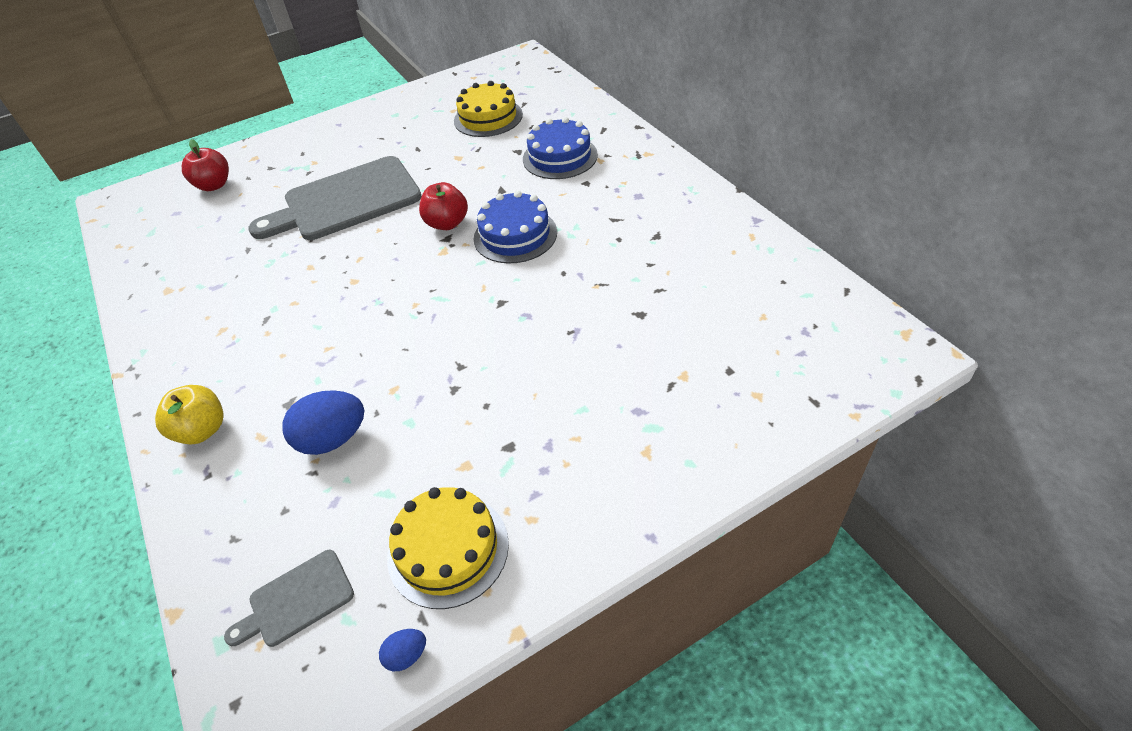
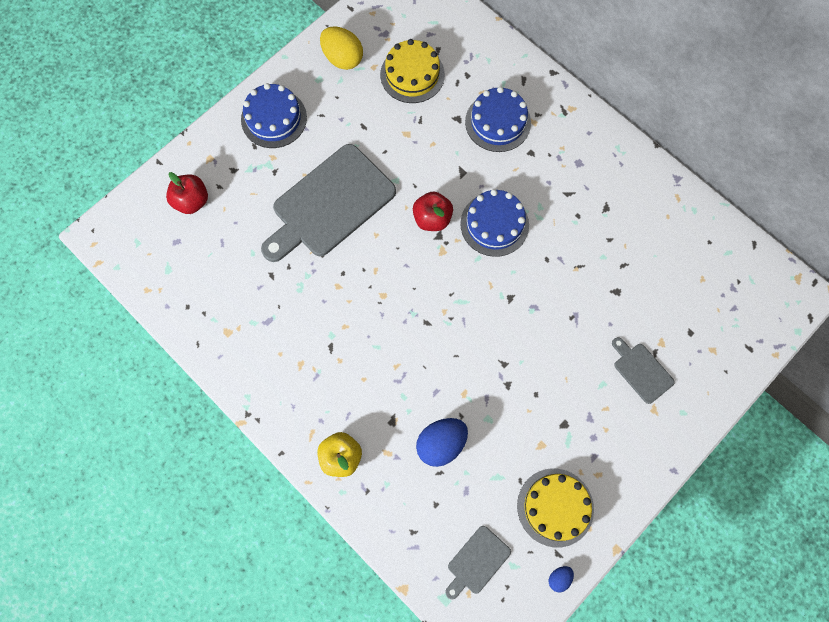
camera: 20 degrees left, 25 degrees up
(334, 136) = (274, 118): none -> blue cake
(426, 103) = (343, 58): none -> yellow egg
(643, 402) = (641, 371): none -> grey cutting board

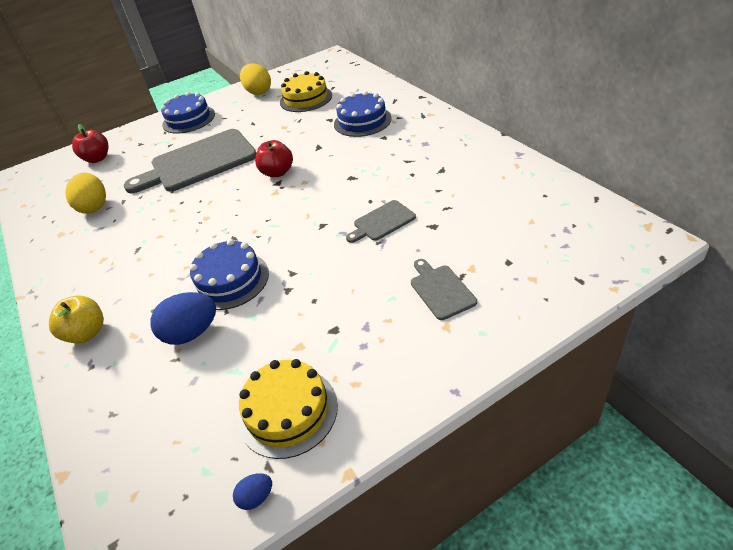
camera: 20 degrees right, 30 degrees down
(242, 287) = (94, 207): none -> yellow egg
(477, 562) = (164, 458): grey cutting board -> grey cutting board (382, 222)
(494, 224) = (331, 177): blue cake -> blue cake (230, 280)

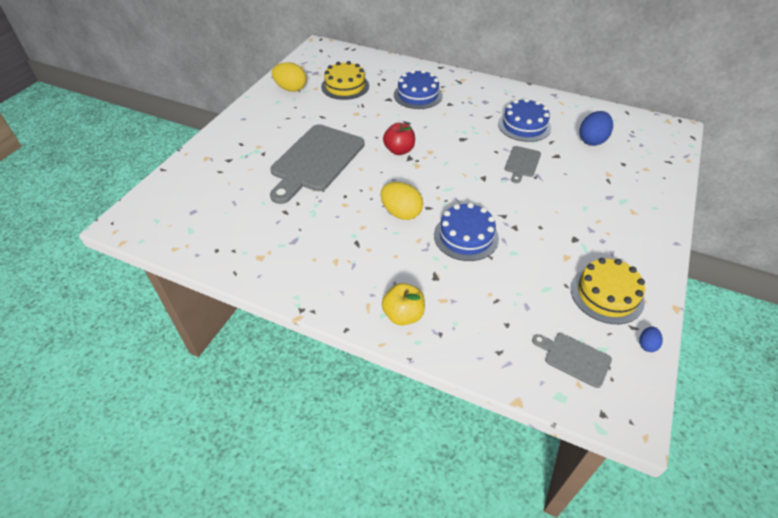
camera: 40 degrees left, 5 degrees up
(94, 207) = (262, 225): yellow egg -> yellow egg (401, 213)
(97, 159) = (199, 184): red apple -> none
(189, 119) = (251, 127): blue cake -> blue cake (524, 125)
(192, 333) = (485, 280): blue egg -> blue egg (592, 140)
(441, 290) = (607, 192): grey cutting board -> grey cutting board (574, 358)

